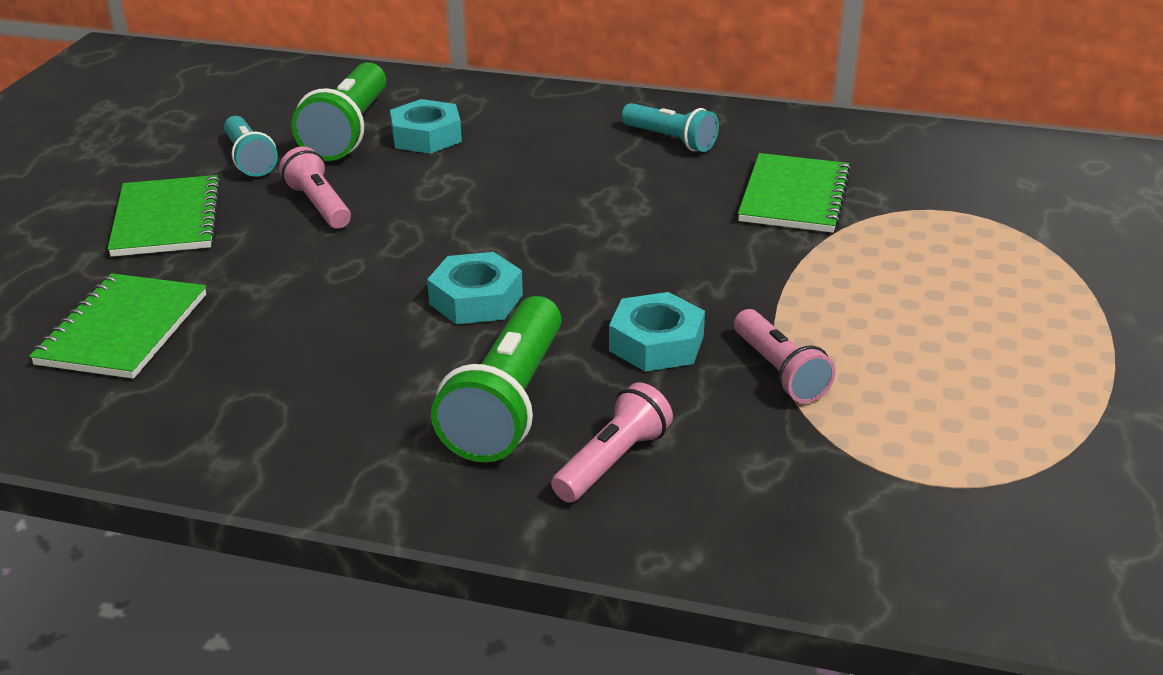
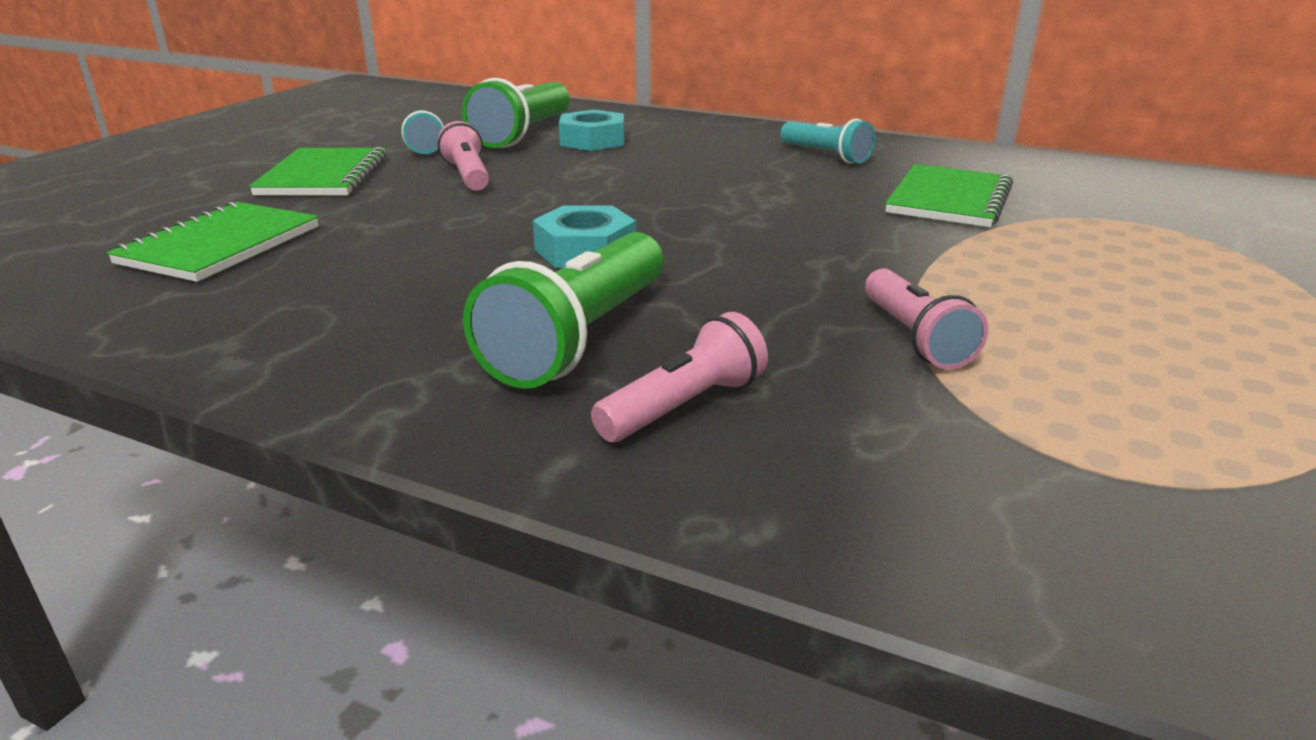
camera: 10 degrees right, 5 degrees down
(656, 343) = (771, 300): turquoise nut -> none

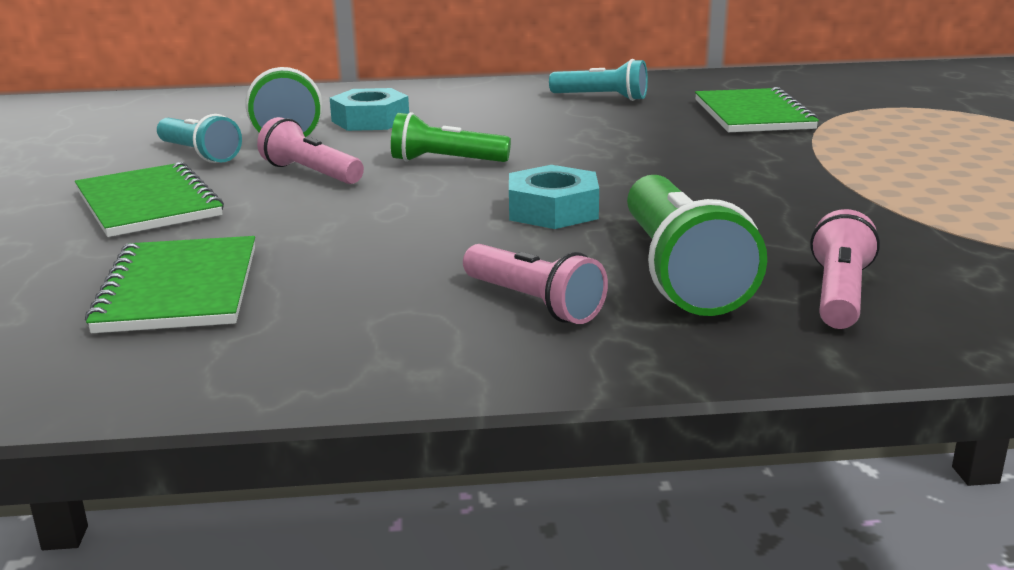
camera: 30 degrees left, 5 degrees down
(583, 187) = (446, 161): none -> green flashlight
(915, 338) = (898, 212): pink flashlight -> pink flashlight (534, 303)

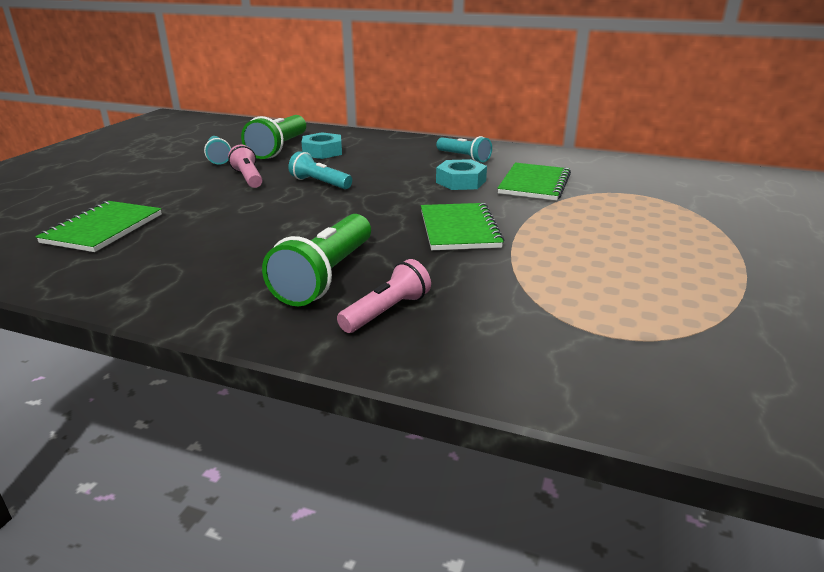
camera: 25 degrees right, 5 degrees up
(148, 204) = (158, 181): green notebook -> green notebook (459, 229)
(446, 161) = (319, 183): green flashlight -> turquoise flashlight
(534, 303) = (230, 275): pink flashlight -> none
(553, 210) = (324, 223): turquoise nut -> turquoise nut (461, 181)

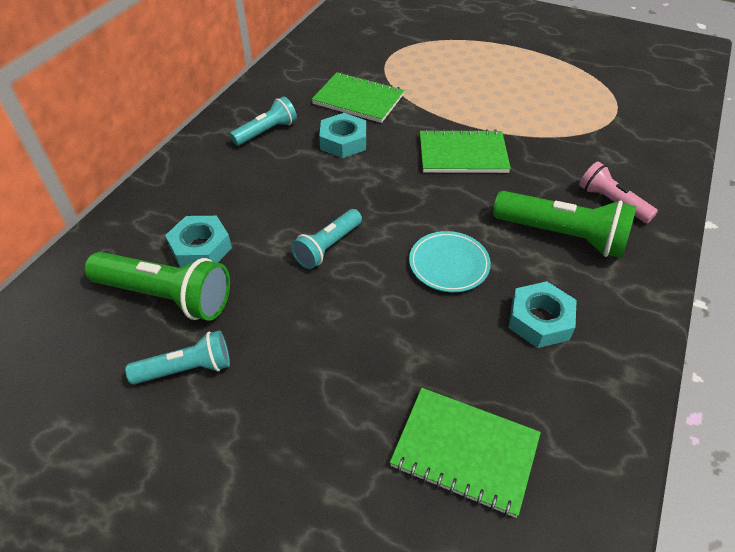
camera: 85 degrees left, 20 degrees up
(212, 259) = (539, 320): none -> turquoise nut
(248, 178) = (293, 319): pink flashlight -> none
(292, 223) = (449, 264): none -> turquoise plate

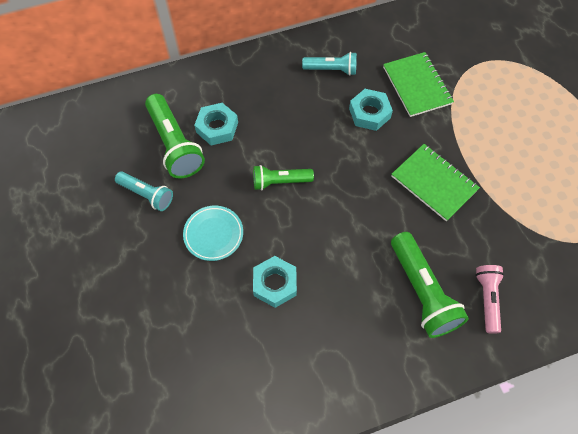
camera: 45 degrees right, 15 degrees up
(328, 247) = (280, 182): turquoise flashlight -> green flashlight
(449, 264) = (331, 250): turquoise plate -> turquoise plate (213, 234)
(465, 451) = (219, 352): green notebook -> none
(539, 320) = (339, 327): turquoise nut -> turquoise nut (275, 284)

